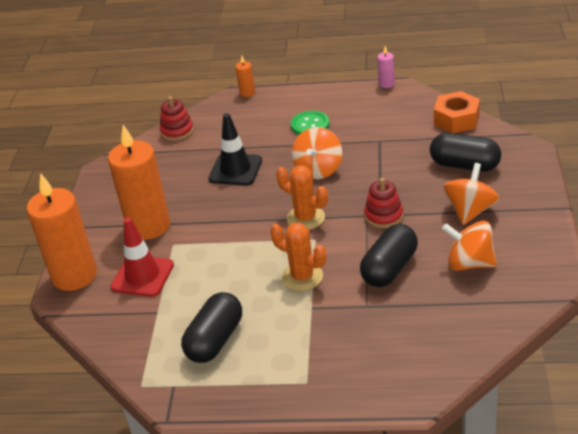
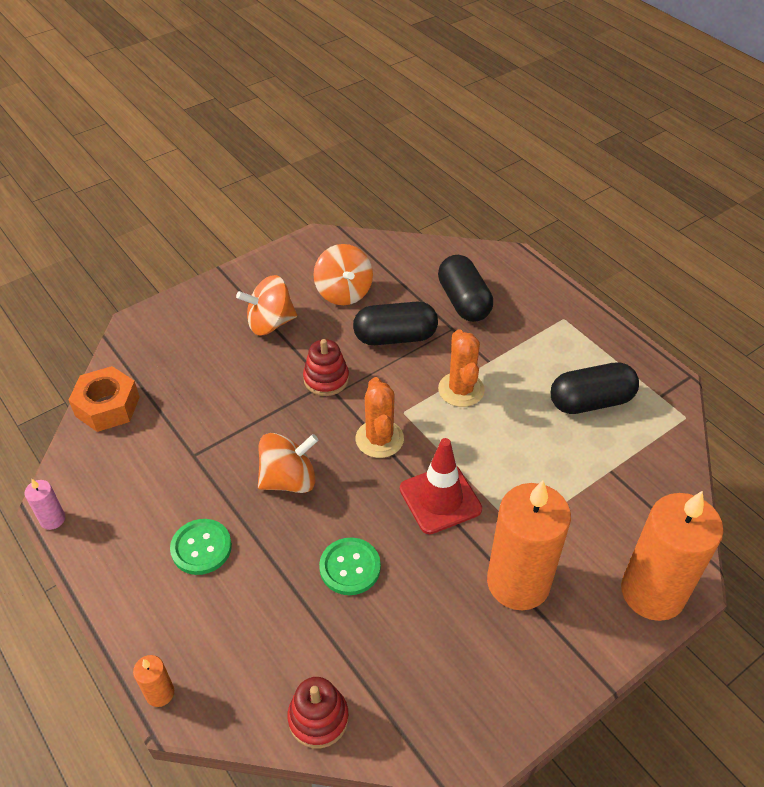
camera: 135 degrees left, 10 degrees up
(142, 276) = (586, 522): red traffic cone -> red traffic cone (440, 499)
(235, 170) = (350, 567): black traffic cone -> green button
(464, 165) = (196, 359): black capsule -> black capsule (463, 301)

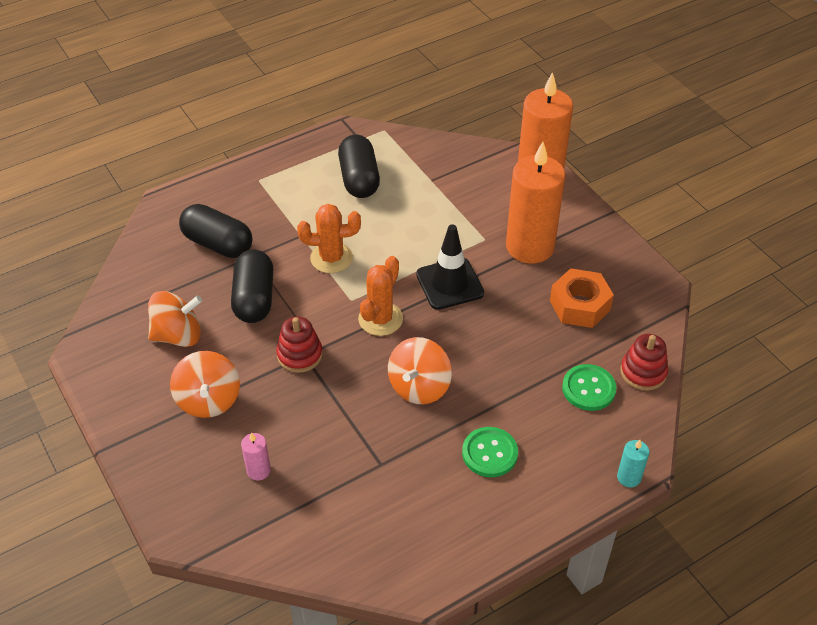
camera: 85 degrees left, 0 degrees up
(52, 519) = (449, 584): pink candle -> pink candle (258, 470)
(107, 406) = (303, 548): orange nut -> orange nut (579, 305)
(160, 693) = (629, 477): orange candle -> turquoise candle
(289, 479) = (419, 387): orange spinning top -> orange spinning top turned 135 degrees counterclockwise
(350, 567) = (513, 347): green button -> green button (588, 389)
(379, 439) = (380, 319): orange cactus -> orange cactus turned 60 degrees counterclockwise
(440, 499) = (449, 284): red traffic cone -> black traffic cone
(463, 301) = (218, 244): black capsule -> black capsule turned 45 degrees clockwise

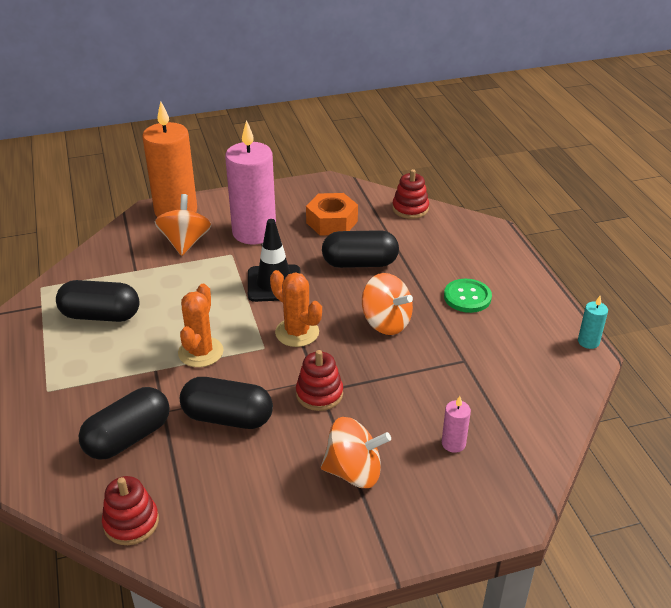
camera: 75 degrees left, 10 degrees down
(133, 273) = (131, 522): none -> red stacking toy
(178, 335) = (252, 488): orange spinning top -> orange spinning top (185, 242)
(513, 345) = (360, 263): none -> black capsule
(530, 246) = (254, 232): orange candle -> pink candle
(588, 389) = (417, 236): green button -> none
(629, 477) = (504, 236): turquoise candle -> turquoise candle (588, 342)

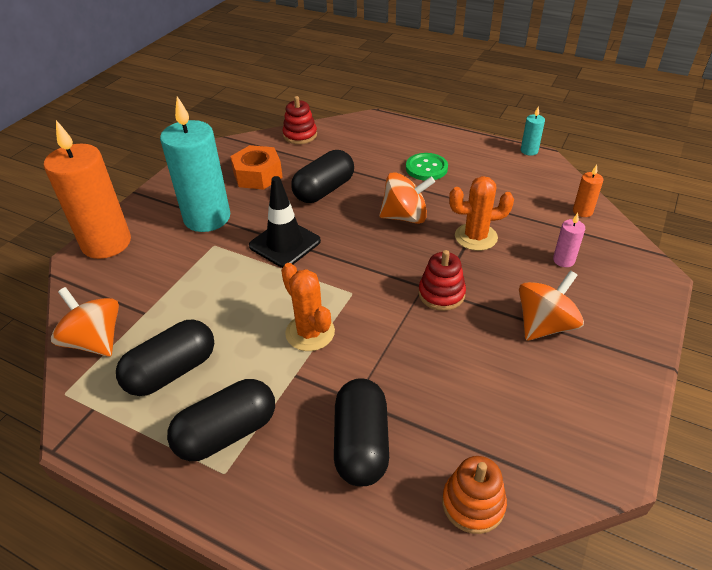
camera: 45 degrees left, 5 degrees up
(131, 522) = (473, 503): red stacking toy -> orange stacking toy
(185, 242) = (157, 262): orange spinning top -> orange spinning top (95, 341)
(227, 418) = (409, 362): black capsule -> black capsule (227, 433)
(254, 232) = (207, 218): pink candle -> turquoise candle
(297, 332) = (358, 265): orange cactus -> orange cactus (476, 237)
(543, 422) = (582, 211): none -> orange candle

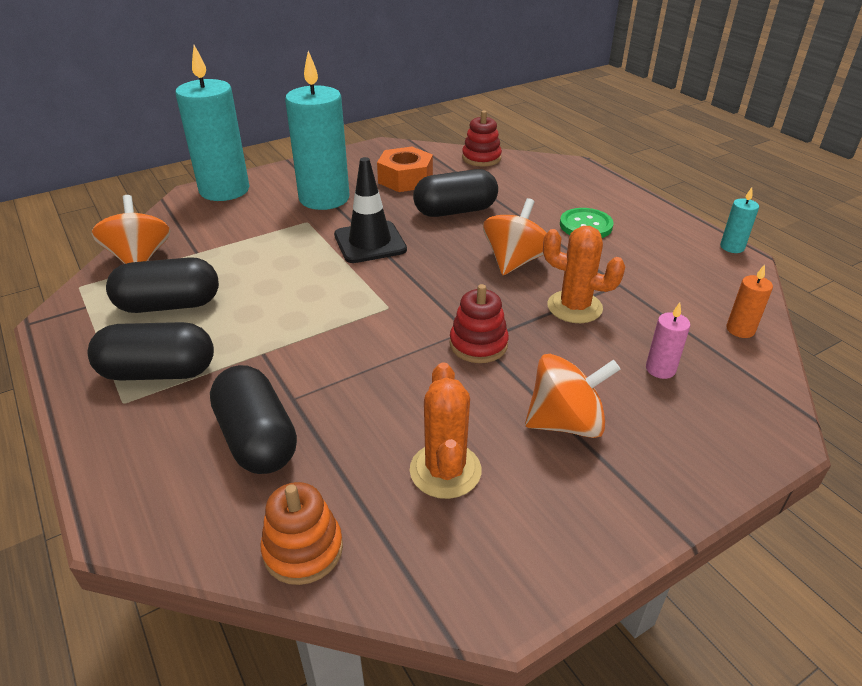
camera: 30 degrees right, 5 degrees down
(106, 243) = (224, 190): orange candle -> turquoise candle
(310, 332) = (313, 324): orange cactus -> orange cactus (445, 470)
(361, 444) = (257, 439): black capsule -> black capsule turned 60 degrees counterclockwise
(405, 217) = (514, 261): orange spinning top -> orange spinning top turned 90 degrees counterclockwise

